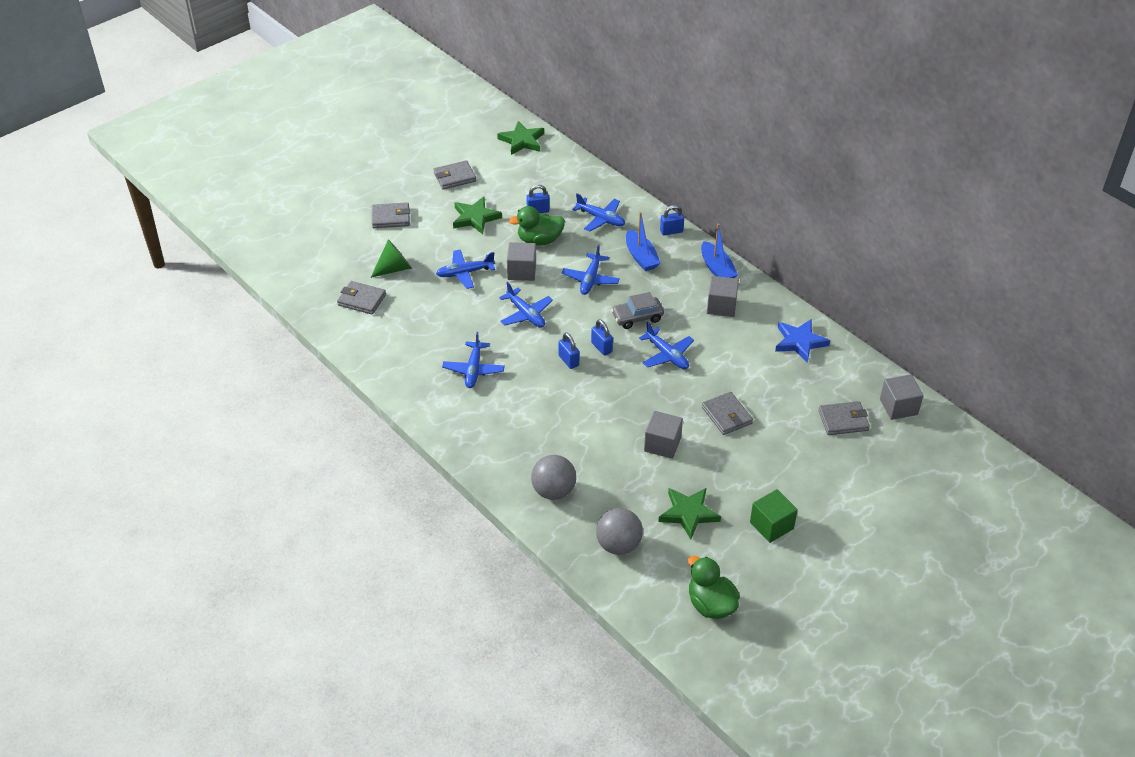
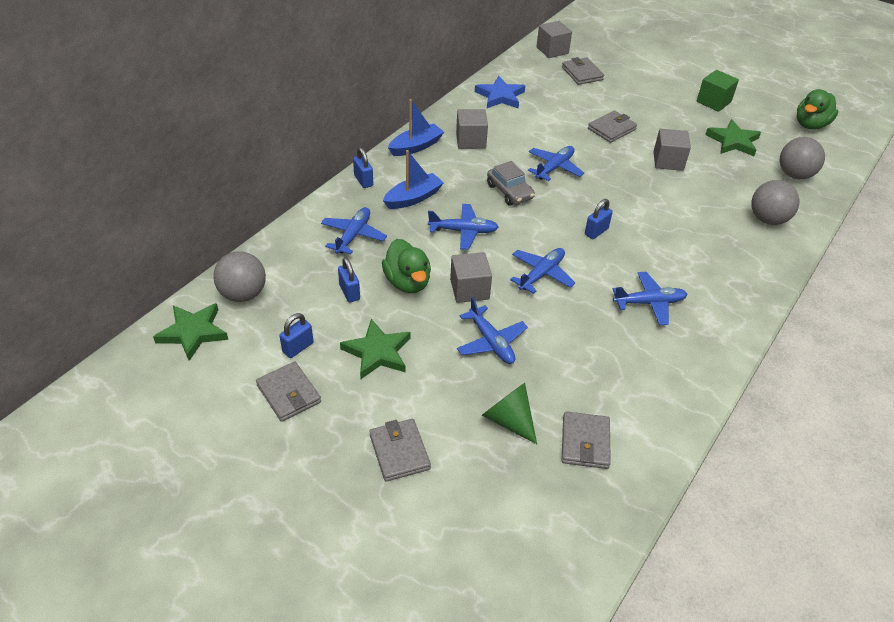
camera: 105 degrees left, 0 degrees up
(552, 162) = (243, 294): none -> grey ball
(601, 347) = (565, 211): blue padlock -> blue padlock (298, 347)

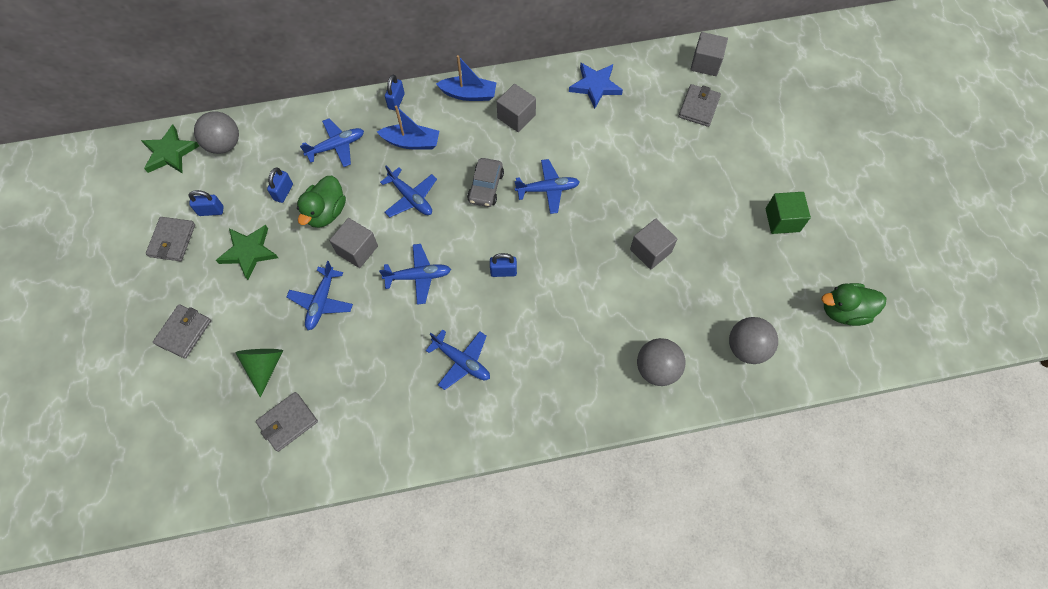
camera: 45 degrees right, 20 degrees up
(611, 129) = (646, 184): grey wallet -> none
(733, 141) = (739, 274): green star -> none

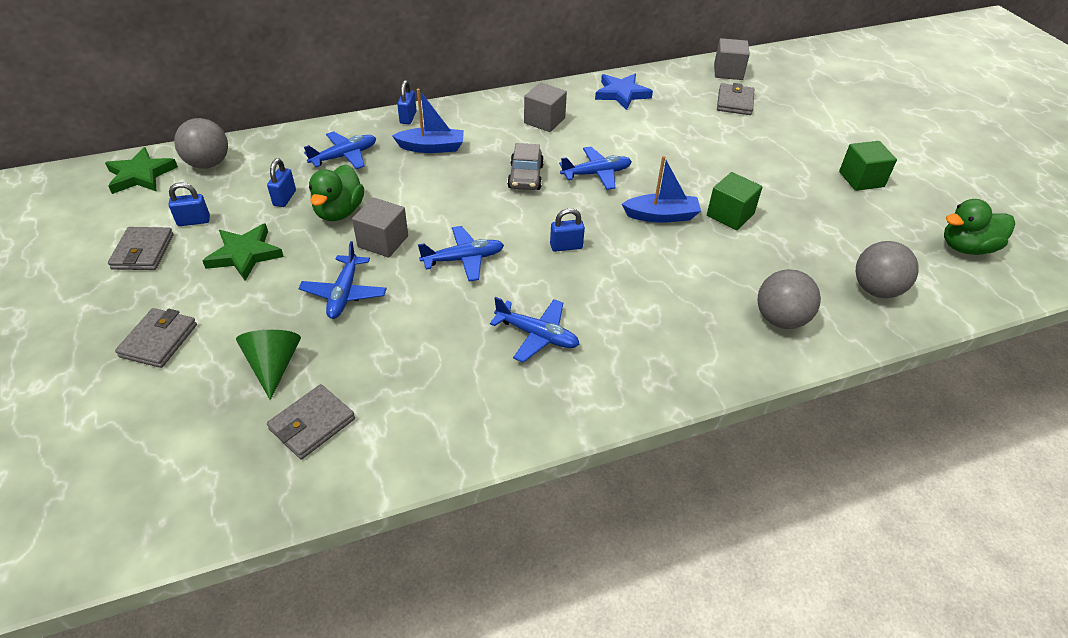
camera: 10 degrees left, 20 degrees down
(411, 198) = (440, 192): blue plane -> none
(469, 94) = (488, 107): blue boat -> blue boat (661, 216)
(650, 251) = (730, 215): grey cube -> green cube

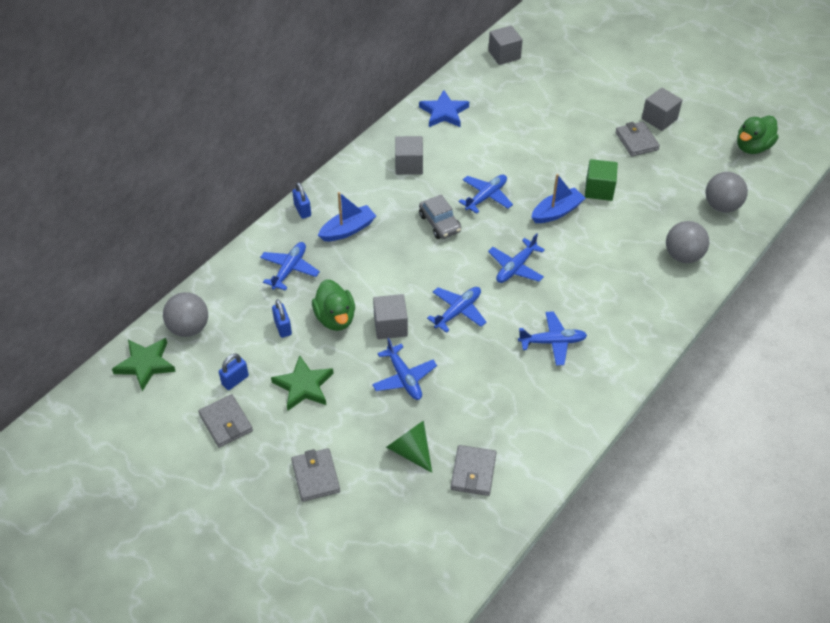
camera: 30 degrees left, 5 degrees up
(566, 246) = (515, 267): blue padlock -> blue plane
(734, 102) = (530, 84): grey wallet -> grey wallet (636, 141)
(861, 179) = (659, 119): green cube -> grey cube

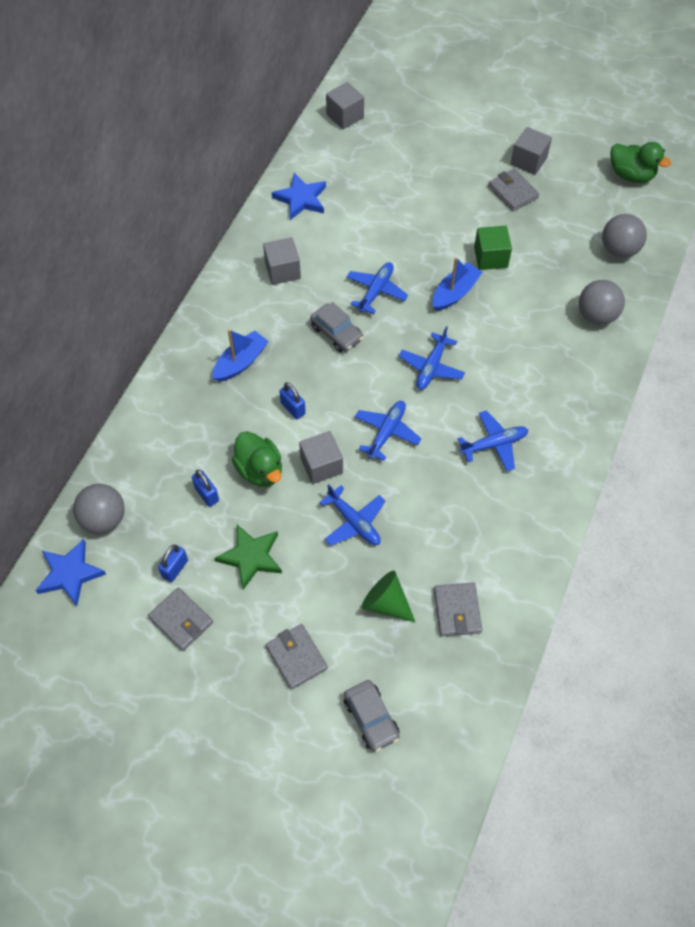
camera: 15 degrees left, 10 degrees up
(145, 364) = (70, 574): green star -> blue star
(289, 269) = (192, 424): blue plane -> none
(302, 210) = (184, 350): blue padlock -> blue padlock (293, 408)
(365, 543) = (371, 718): none -> grey car
(752, 147) = (631, 175): green duck -> green duck turned 90 degrees counterclockwise

